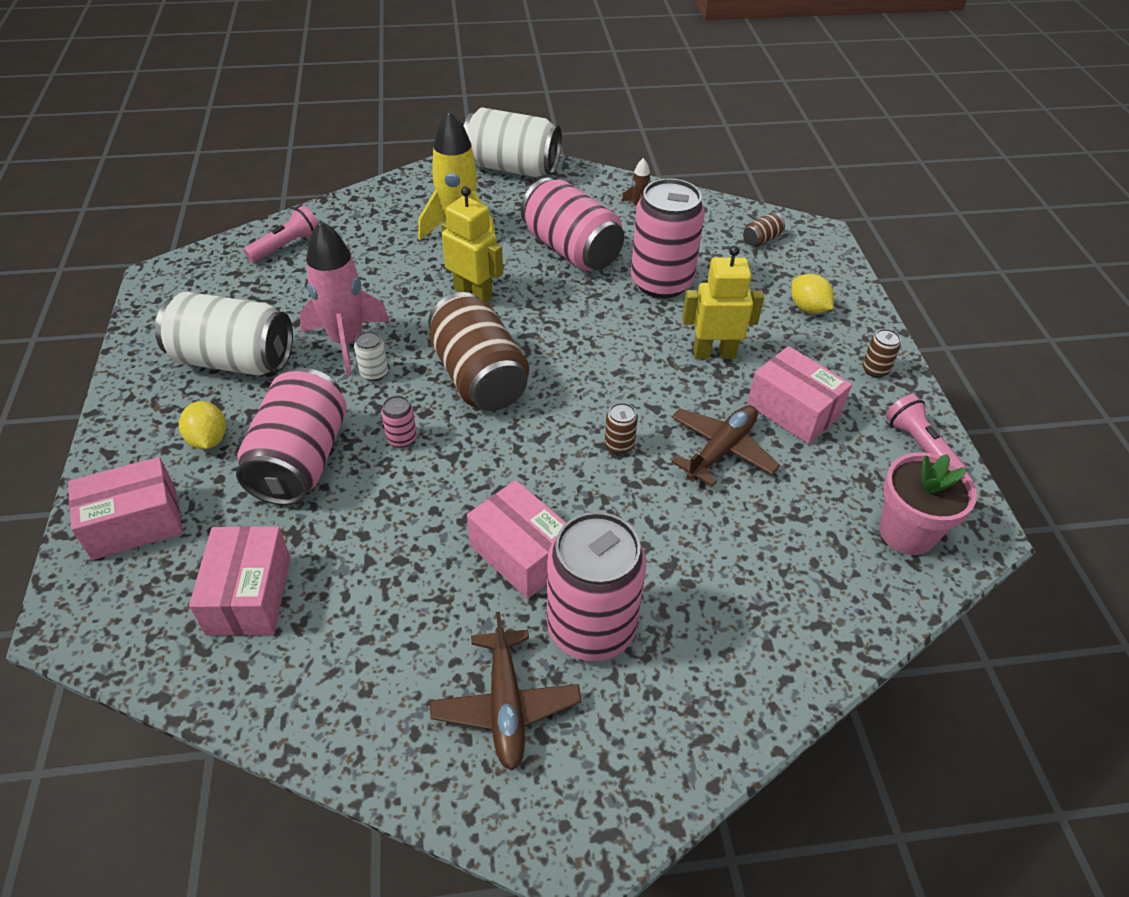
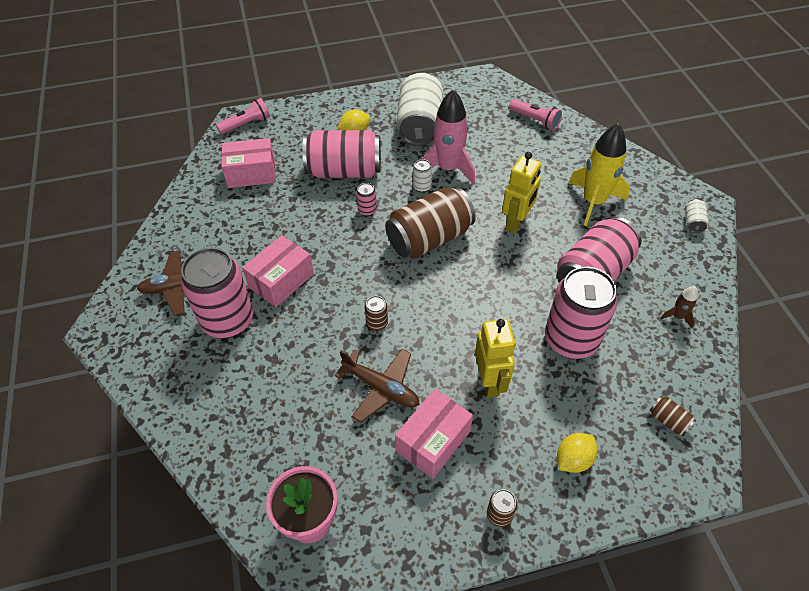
camera: 85 degrees right, 5 degrees up
(135, 523) = (295, 122): pink box -> none
(512, 168) = (693, 222): white can -> white can, size x0.40
(920, 446) = (406, 544): pink flashlight -> pink flashlight (246, 124)

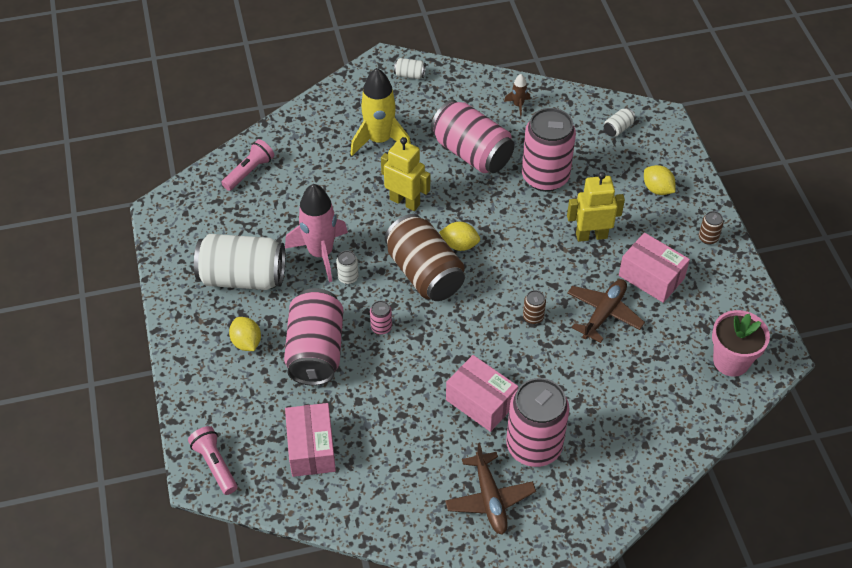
camera: 90 degrees left, 0 degrees up
(466, 264) = (459, 245): none -> yellow lemon
(668, 421) = (618, 128): brown can -> white can

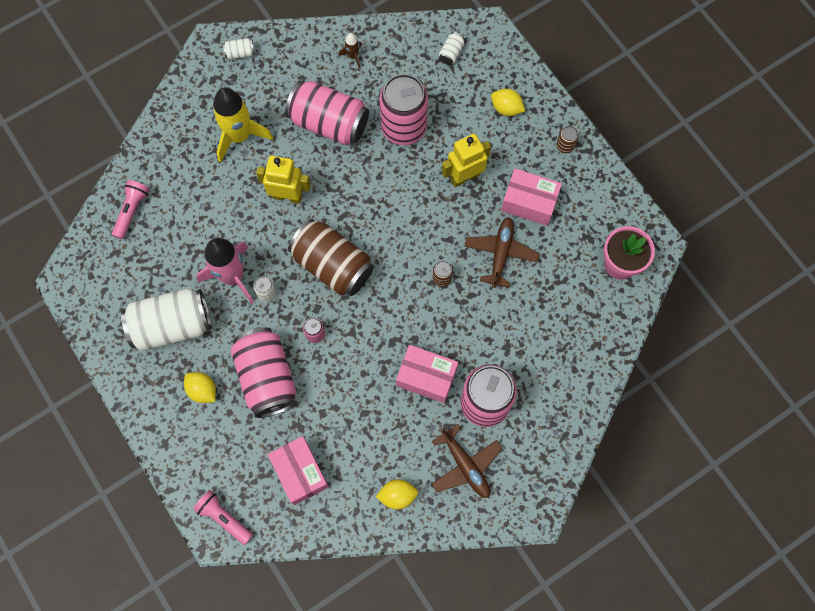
camera: 20 degrees left, 20 degrees up
(459, 245) = (353, 225): yellow lemon -> yellow lemon (397, 495)

